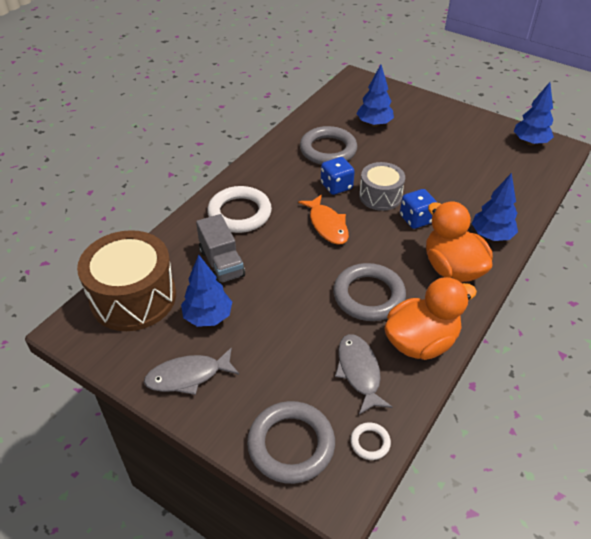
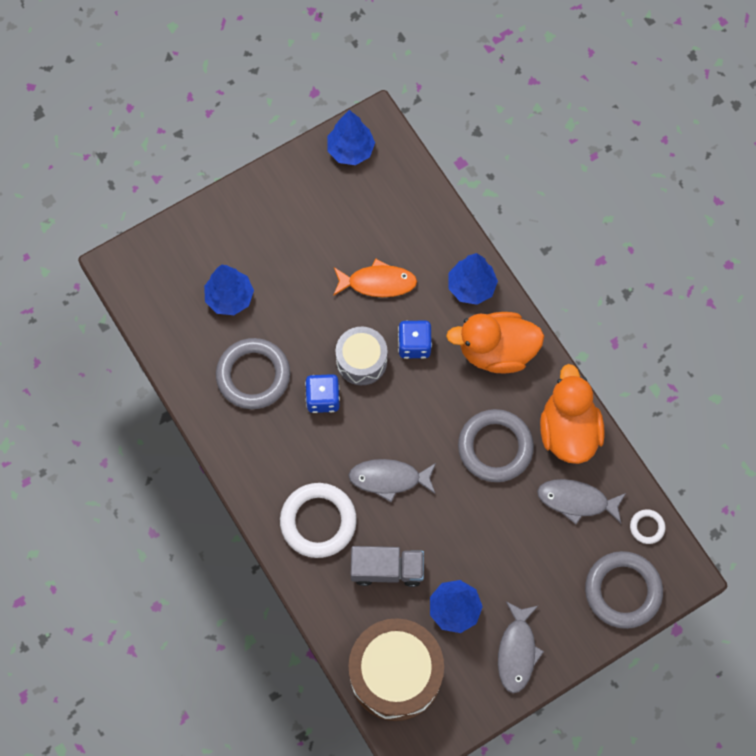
camera: 65 degrees left, 25 degrees up
(298, 240) = (389, 478): none -> grey fish
(327, 225) = (380, 438): orange fish -> orange fish (378, 283)

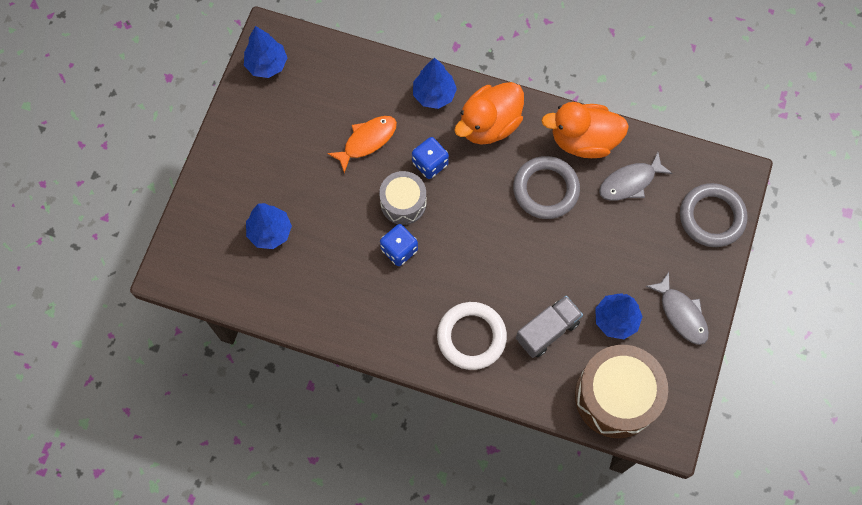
camera: 40 degrees left, 0 degrees up
(253, 375) = (335, 273): grey ring -> none
(389, 478) = (494, 268): grey fish -> none
(568, 430) = (583, 140): orange duck -> orange duck turned 45 degrees counterclockwise
(647, 527) = (689, 163): white ring -> none

